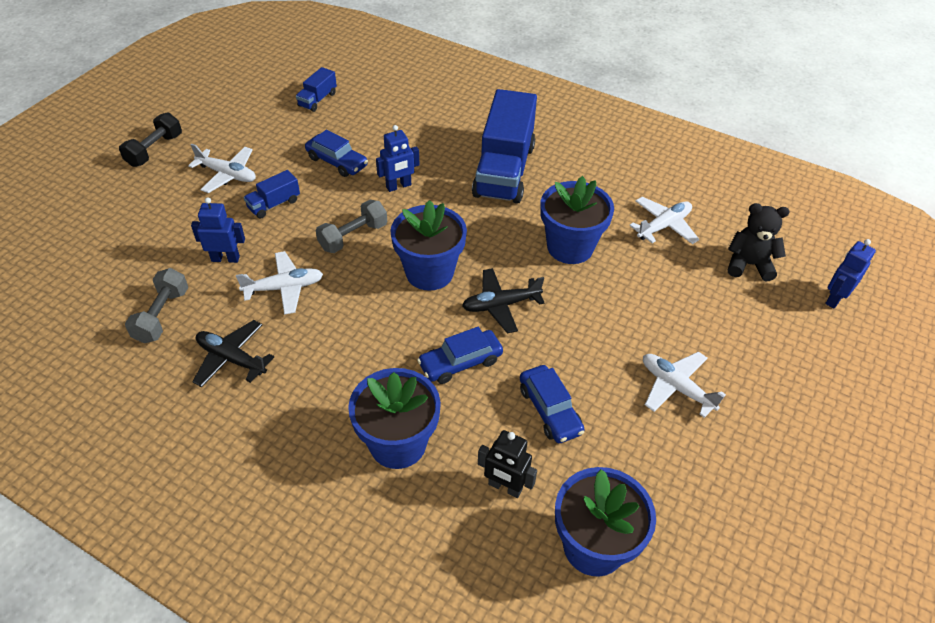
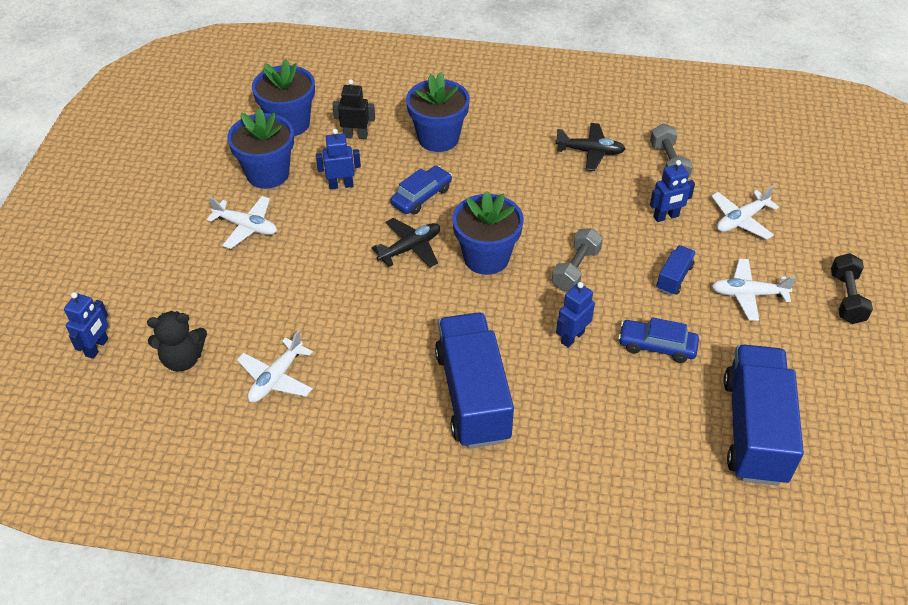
camera: 160 degrees right, 0 degrees up
(284, 288) = (597, 208): white plane -> white plane (741, 220)
(317, 100) = (754, 430): blue truck -> blue truck, size x2.28
(549, 410) = (341, 185): blue car -> blue robot
(570, 247) = (367, 322): blue flower pot -> blue flower pot (268, 174)

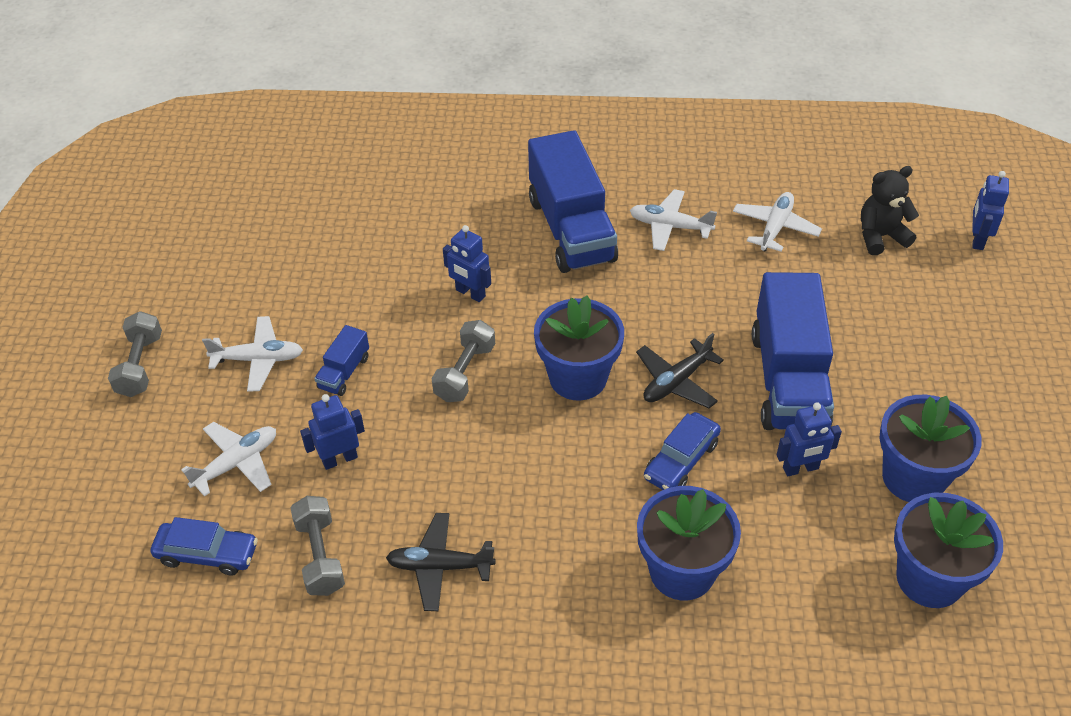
camera: 175 degrees right, 0 degrees up
(246, 227) = (898, 392): white plane -> white plane (670, 226)
(356, 135) = (813, 564): black robot -> none
(572, 337) = (470, 293): blue robot -> blue robot turned 90 degrees clockwise
(657, 346) = (377, 292): blue car -> blue car (207, 554)
(754, 430) = (292, 224): blue truck -> blue truck (788, 380)
(846, 298) = (140, 365): black dumbbell -> grey dumbbell

